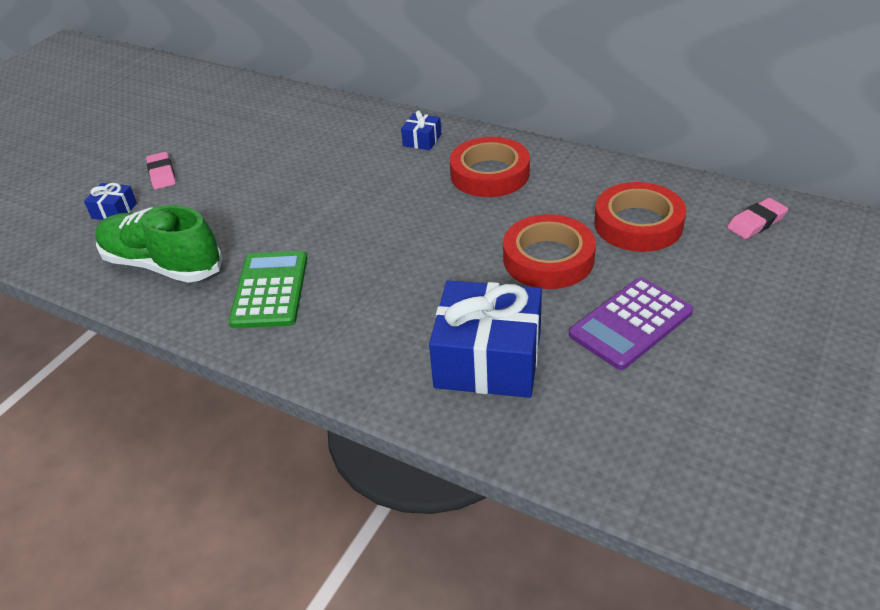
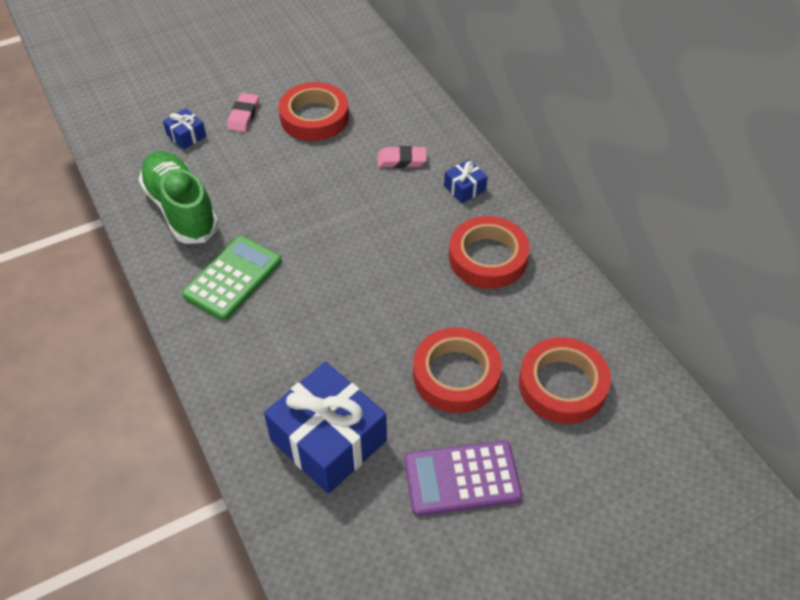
camera: 30 degrees right, 10 degrees up
(235, 149) = (314, 117): none -> red tape
(756, 222) = (668, 447): pink eraser -> pink eraser (402, 160)

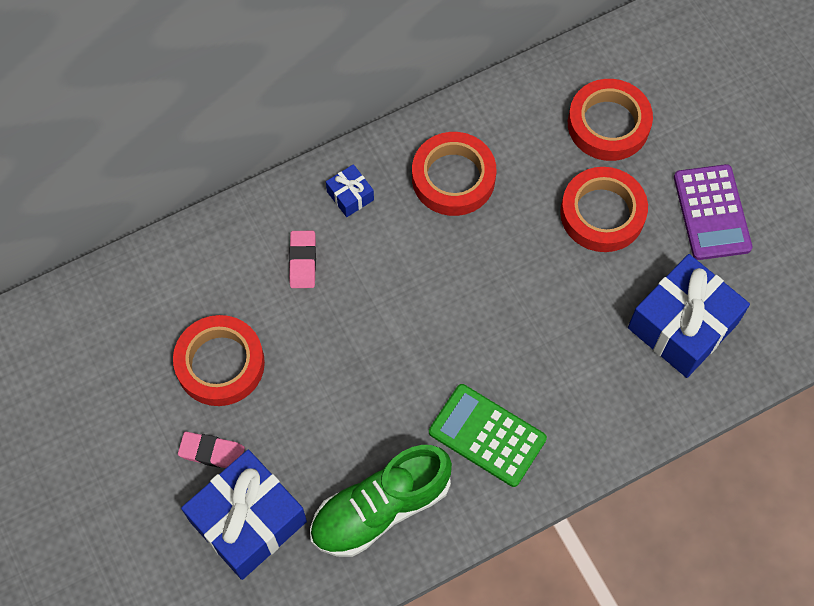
camera: 90 degrees left, 15 degrees up
(186, 136) = (248, 521): blue gift -> blue gift, size x2.22

